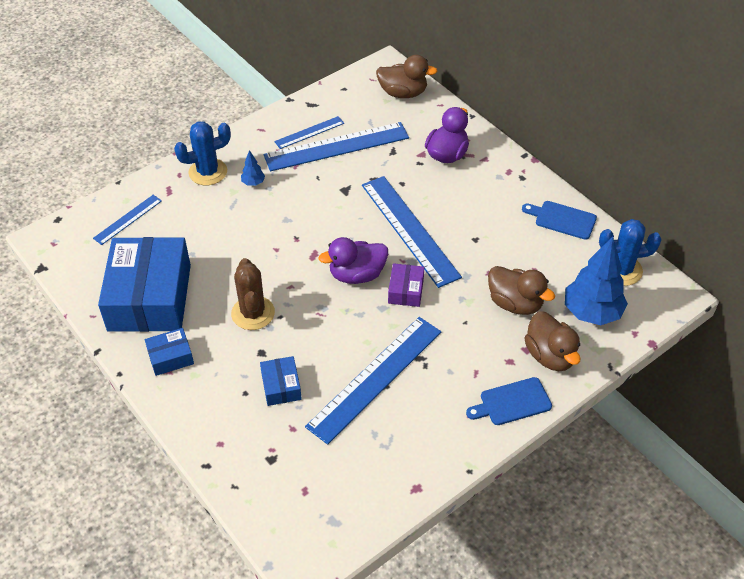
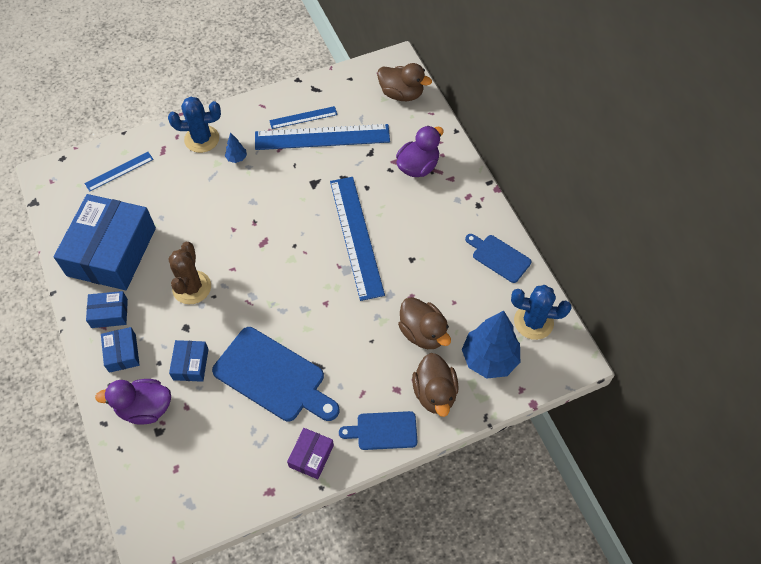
camera: 15 degrees right, 10 degrees up
(200, 392) = (122, 353): none -> blue box
(357, 275) = (293, 271): purple duck -> purple duck (145, 408)
(375, 378) = (273, 376): blue ruler -> blue cutting board
(406, 290) = (330, 297): purple box -> purple box (311, 456)

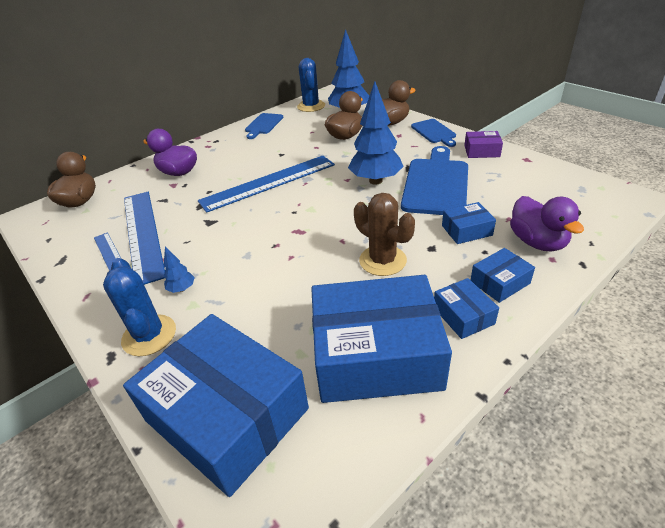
camera: 105 degrees left, 20 degrees down
(119, 171) = (227, 414): blue ruler -> blue box
(192, 287) = (382, 260): brown cactus -> brown cactus turned 60 degrees clockwise
(308, 326) = (375, 181): none -> blue tree

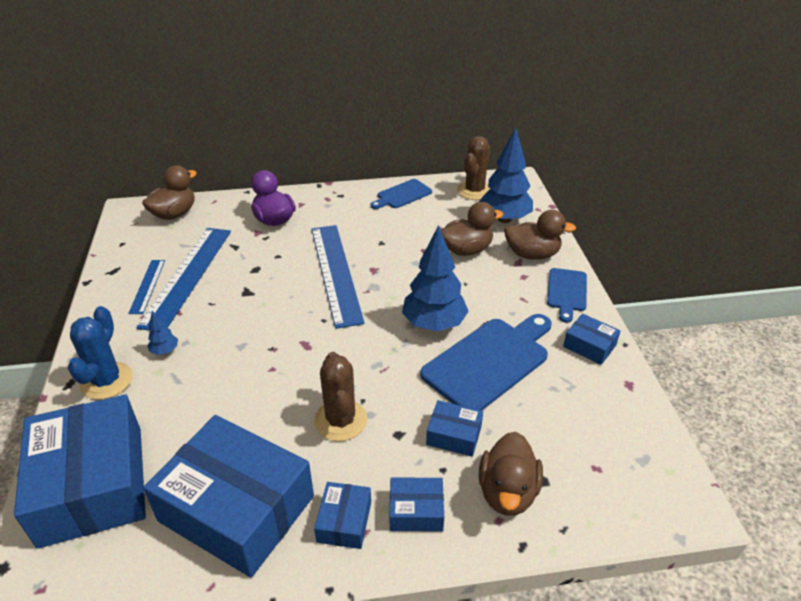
camera: 30 degrees right, 0 degrees up
(268, 182) = (336, 273): blue ruler -> blue ruler turned 75 degrees clockwise
(311, 106) = (474, 191): blue cactus -> brown cactus
(481, 151) = (589, 346): purple box -> blue box
(537, 242) = (507, 492): purple duck -> brown duck

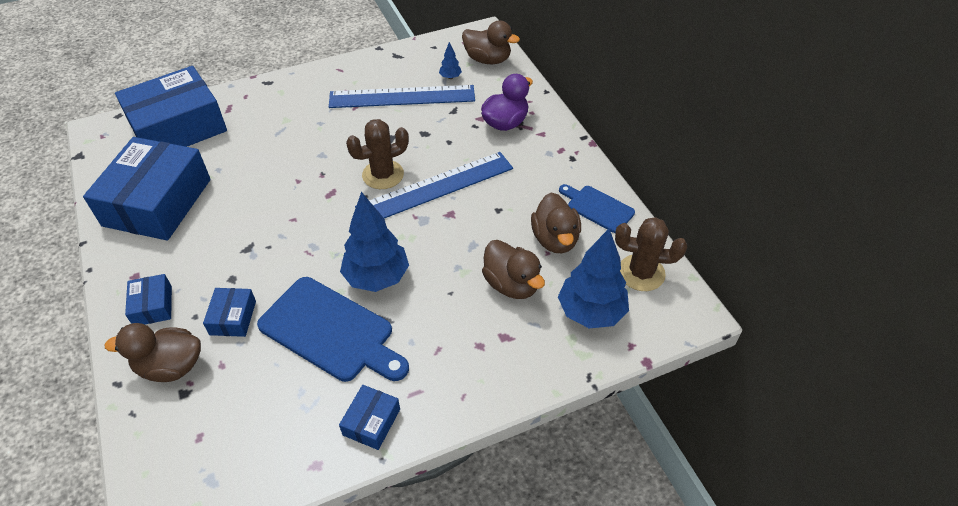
camera: 75 degrees right, 10 degrees up
(107, 381) = (272, 98): blue cactus -> none
(147, 286) = (382, 80): blue ruler -> none
(165, 351) = (308, 115): blue tree -> blue tree (450, 77)
(340, 420) = (244, 238): brown cactus -> brown cactus (383, 175)
(344, 521) = (144, 264): blue box -> none
(532, 254) = (526, 349): brown duck -> brown duck (555, 239)
(567, 292) = (462, 392): blue cutting board -> none

